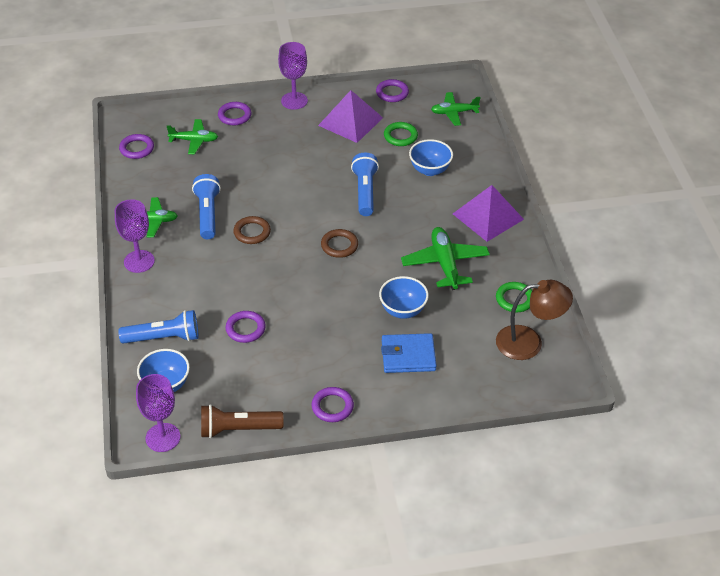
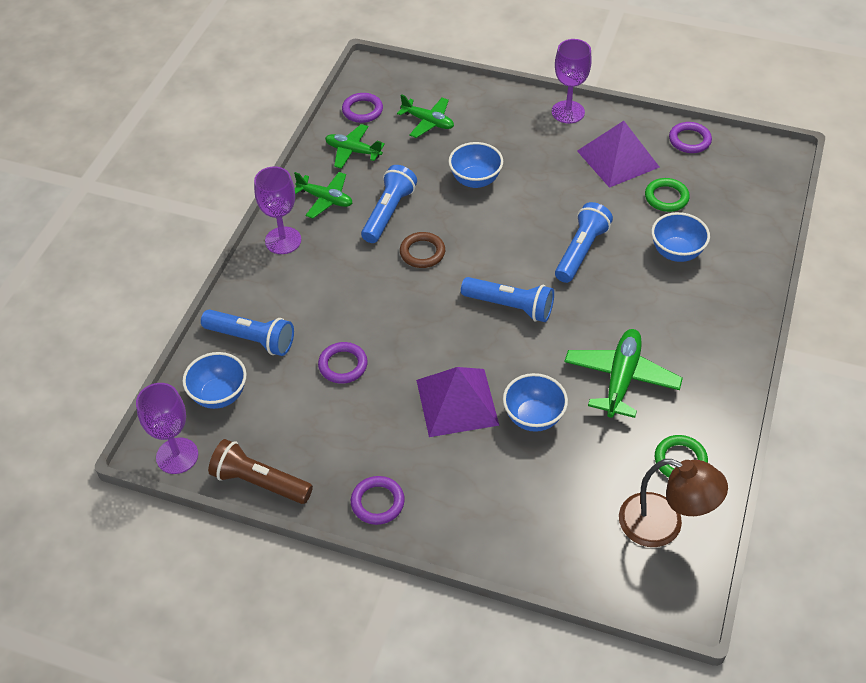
camera: 30 degrees right, 5 degrees up
(234, 116) = (490, 108): purple ring -> none
(257, 170) = (475, 180): none -> blue bowl
(339, 245) = (510, 306): brown ring -> blue flashlight
(408, 356) = (504, 477): blue wallet -> none
(454, 112) = (751, 190): green plane -> green plane (353, 151)
(488, 216) = (712, 338): purple pyramid -> purple pyramid (457, 402)

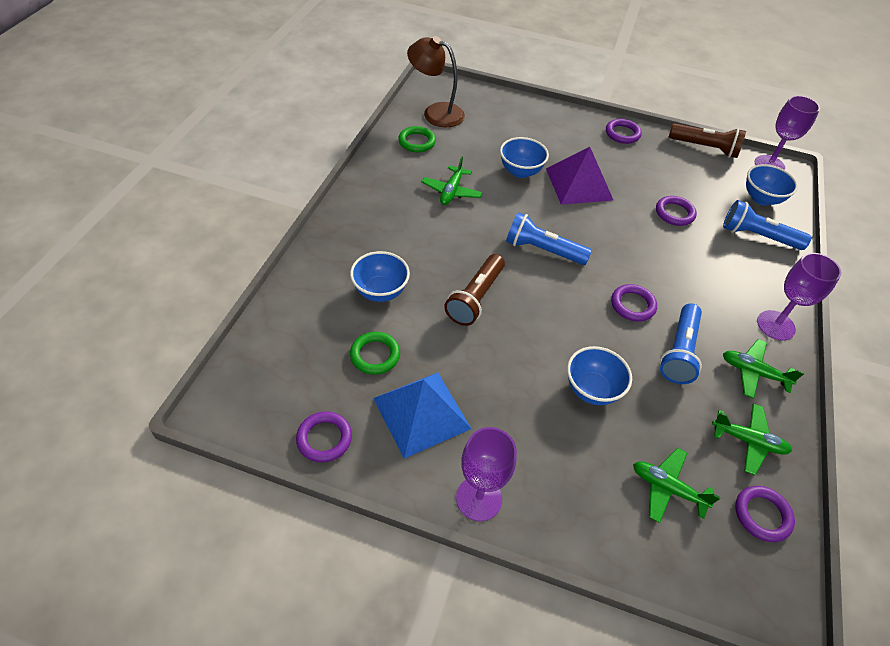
camera: 175 degrees right, 0 degrees up
(422, 252) = (632, 305): brown ring -> purple ring
(581, 251) = (475, 298): blue flashlight -> brown flashlight
(617, 159) = (421, 413): purple pyramid -> blue pyramid
(621, 379) = (451, 191): green plane -> green plane, size x0.66

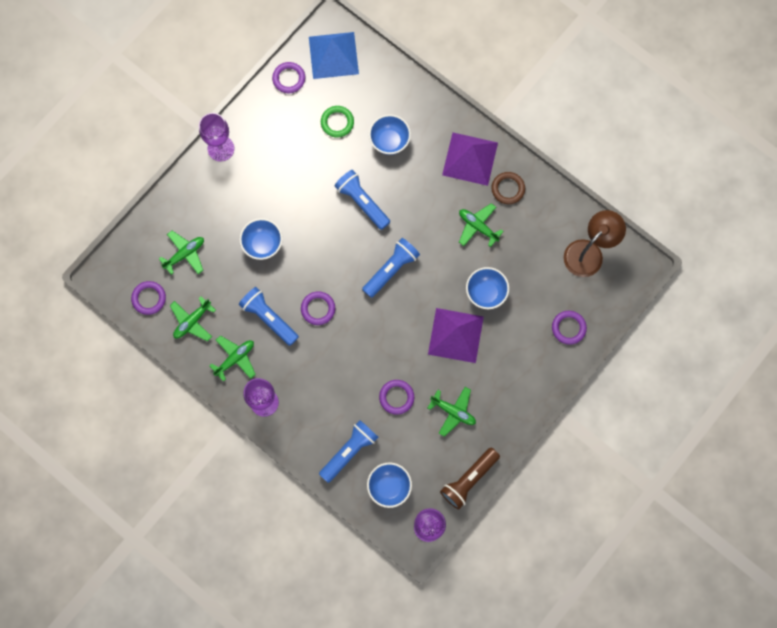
camera: 115 degrees right, 25 degrees up
(372, 214) = (470, 159): none -> purple pyramid
(395, 177) = (508, 189): none -> brown ring
(417, 142) = (550, 221): green ring -> none
(421, 413) = (285, 136): blue pyramid -> blue pyramid (333, 55)
(475, 298) = (362, 202): brown flashlight -> blue flashlight
(622, 134) = (511, 411): purple ring -> purple ring (568, 328)
(654, 170) = (453, 411): none -> green plane

